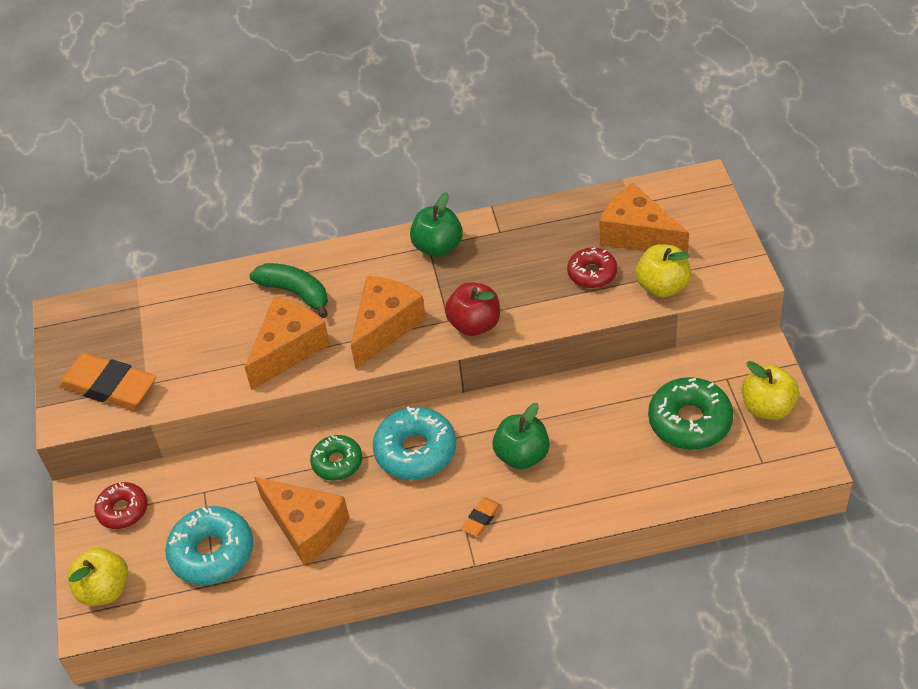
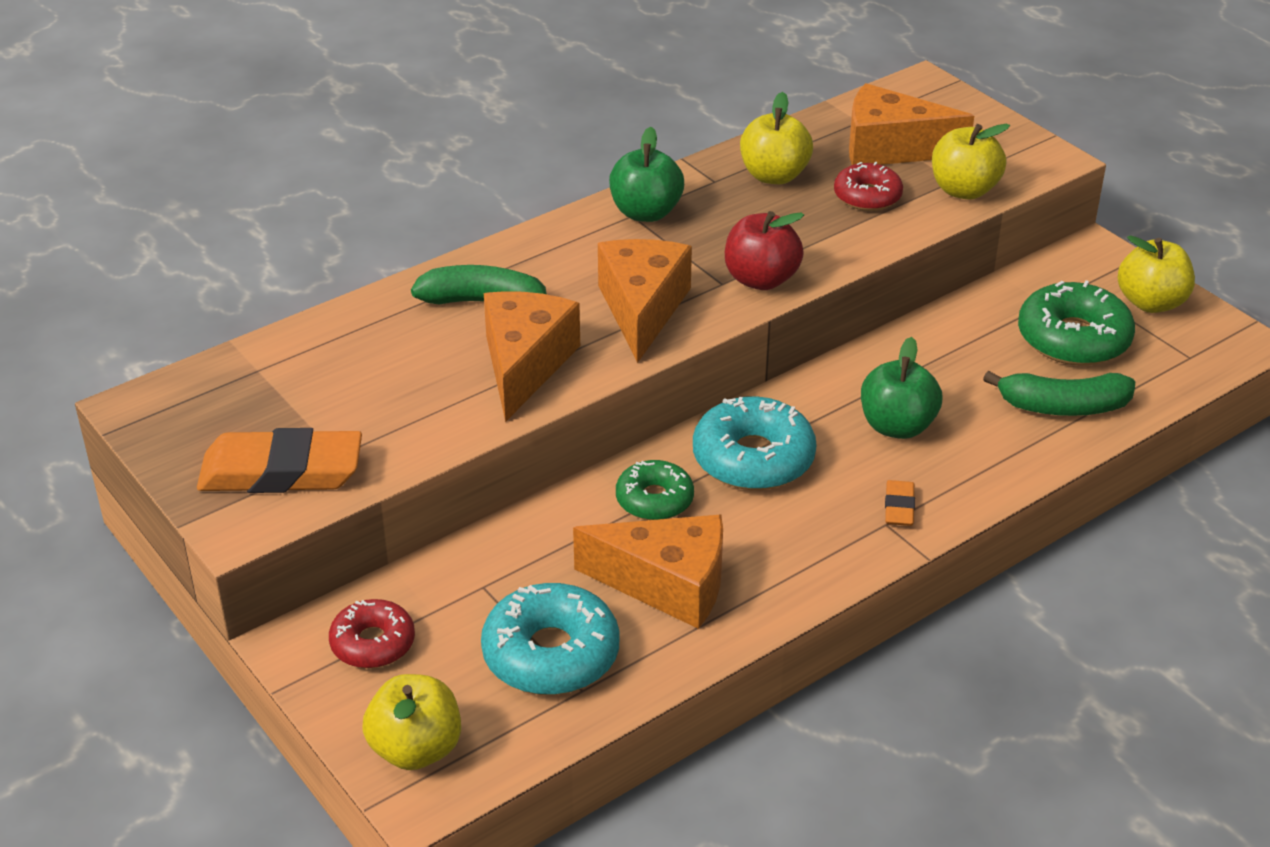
camera: 30 degrees left, 10 degrees down
(541, 238) = (774, 175): none -> yellow apple
(642, 475) = (1063, 407): none -> green banana

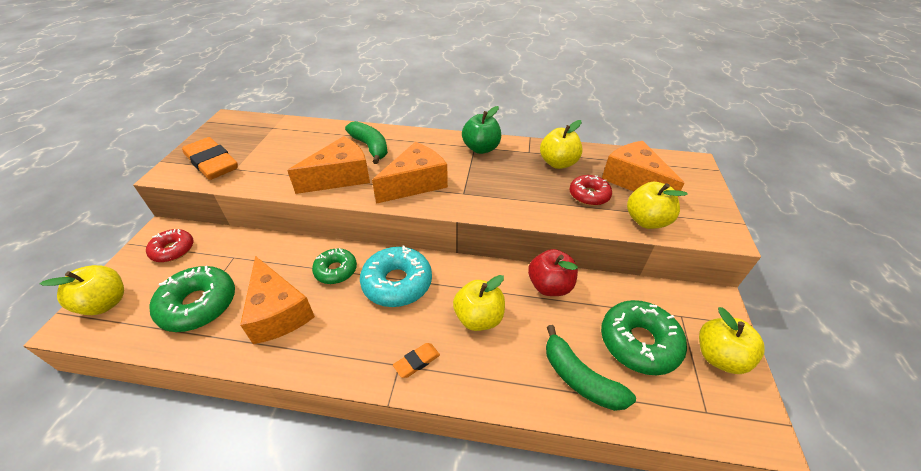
camera: 45 degrees right, 5 degrees up
(551, 654) = (199, 305): turquoise donut -> green donut
(761, 279) = (481, 202): red apple -> red apple (549, 286)
(897, 426) = (478, 318): green apple -> yellow apple

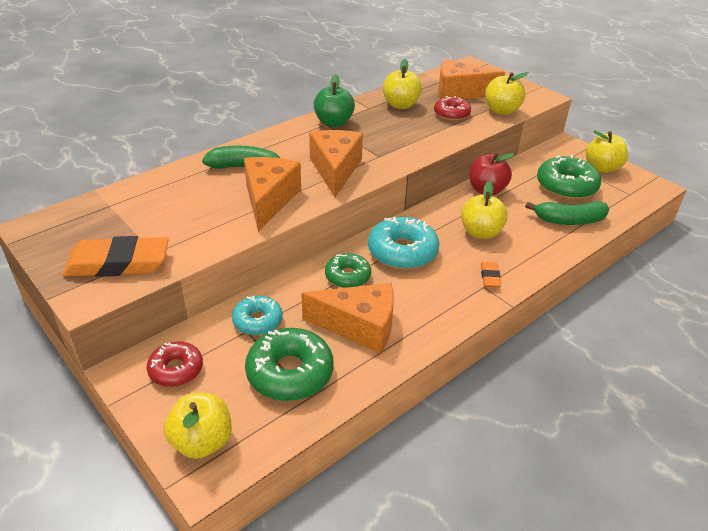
camera: 50 degrees left, 5 degrees down
(247, 256) = (257, 321): none -> turquoise donut

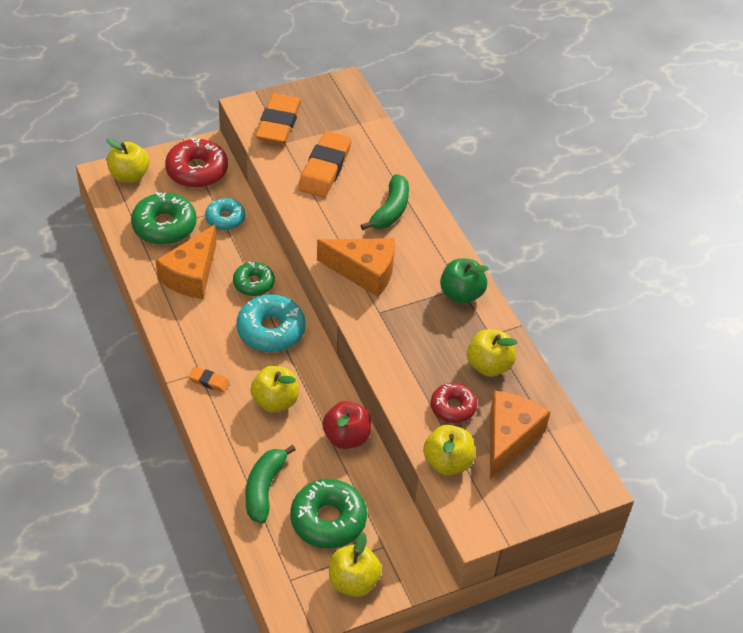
camera: 105 degrees right, 10 degrees up
(176, 369) = (197, 171): red donut -> red donut, size x1.61
(194, 215) = (325, 168): none -> orange eraser
(269, 199) = (330, 216): orange cheese -> none

